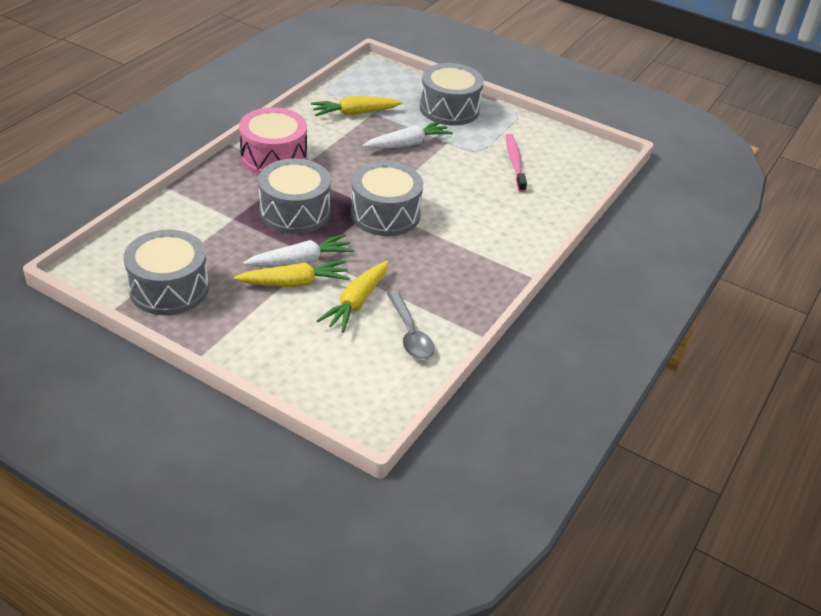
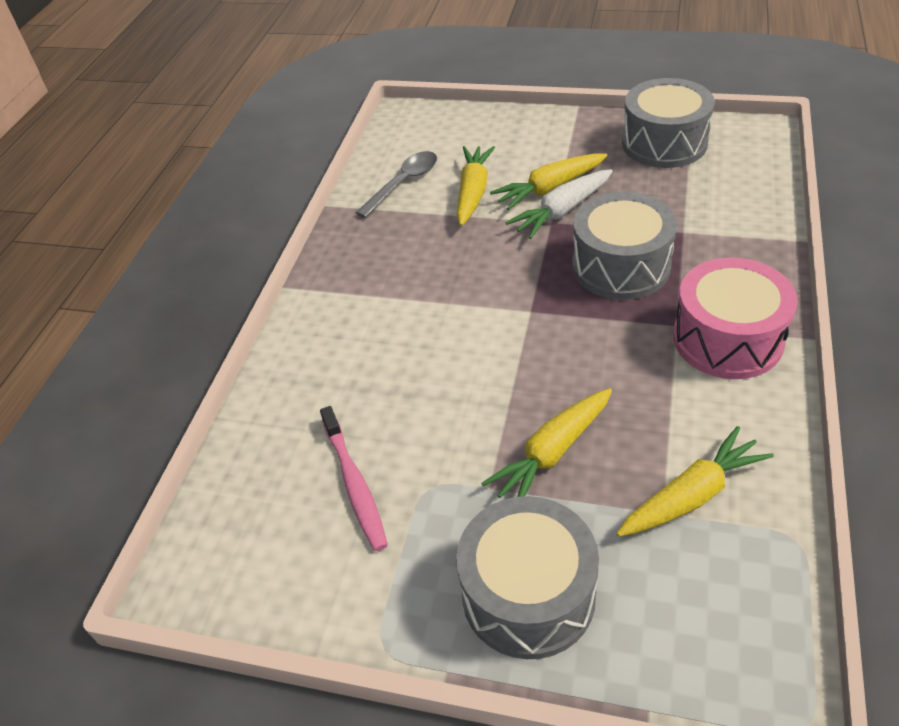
camera: 170 degrees right, 5 degrees up
(385, 214) = (507, 305): grey drum -> none
(408, 144) = (552, 453): white carrot -> yellow carrot
(410, 333) = (403, 183): grey spoon -> grey spoon turned 75 degrees clockwise

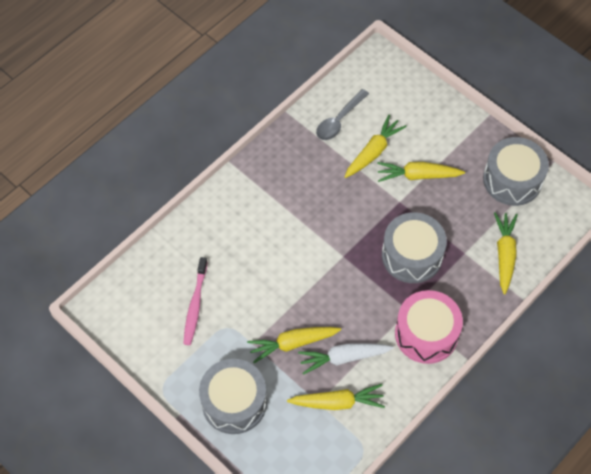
camera: 25 degrees right, 15 degrees up
(403, 183) = (339, 120): grey spoon -> grey spoon turned 150 degrees clockwise
(562, 211) = (411, 197): white carrot -> white carrot (343, 358)
(732, 210) = (504, 254): none -> yellow carrot

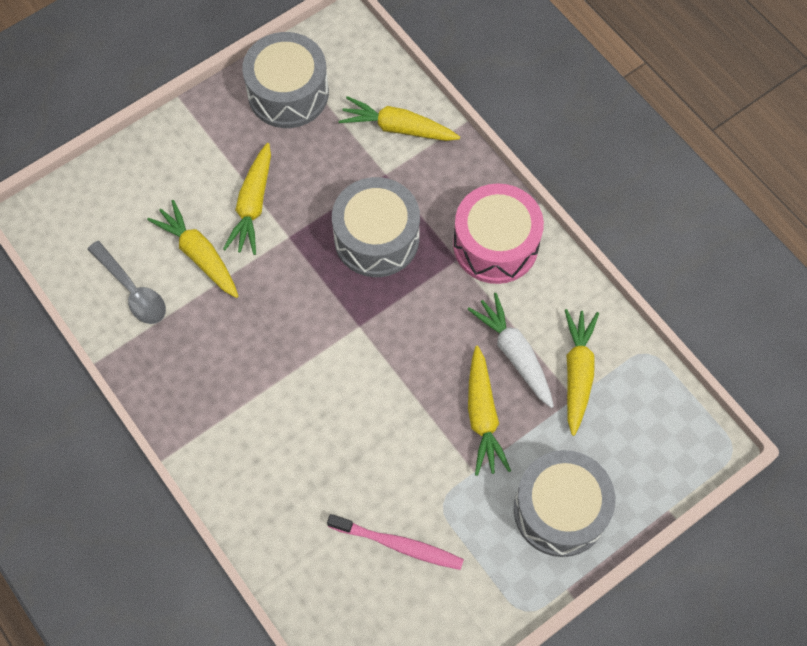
camera: 80 degrees left, 5 degrees up
(343, 358) = (514, 353): white carrot -> white carrot turned 150 degrees clockwise

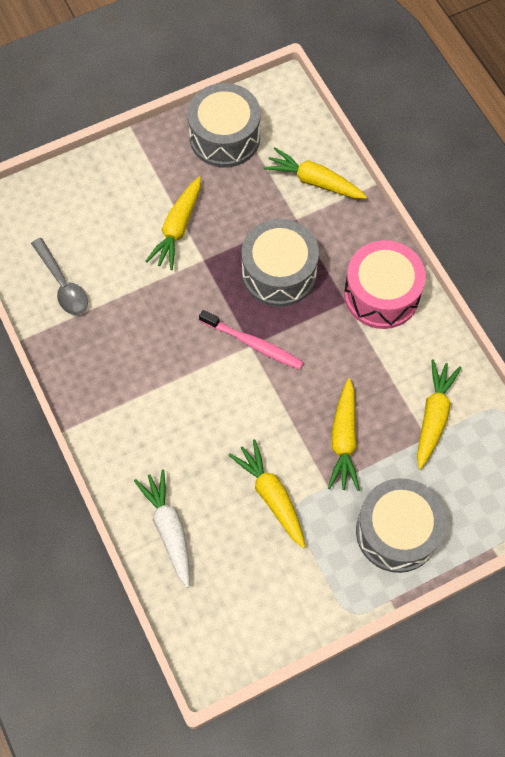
camera: 10 degrees right, 0 degrees up
(199, 254) = (124, 263): yellow carrot -> yellow carrot (271, 496)
(398, 544) = (251, 536): pink toothbrush -> pink toothbrush (253, 343)
(514, 353) = (381, 391): white carrot -> white carrot (169, 529)

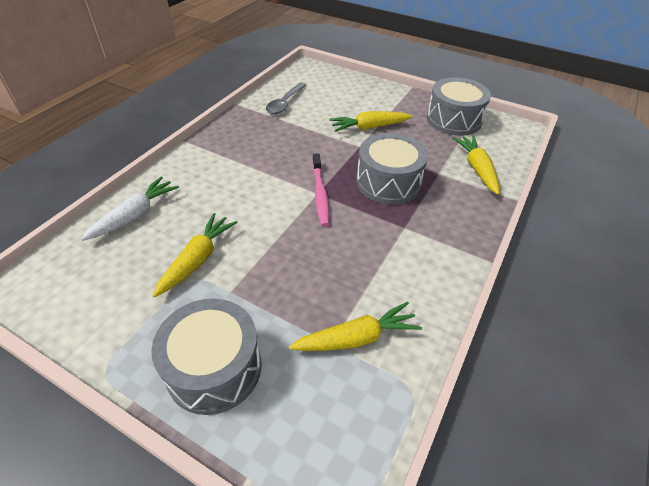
camera: 55 degrees right, 20 degrees down
(343, 440) = (281, 282): yellow carrot -> none
(381, 294) = (433, 245): pink drum -> none

